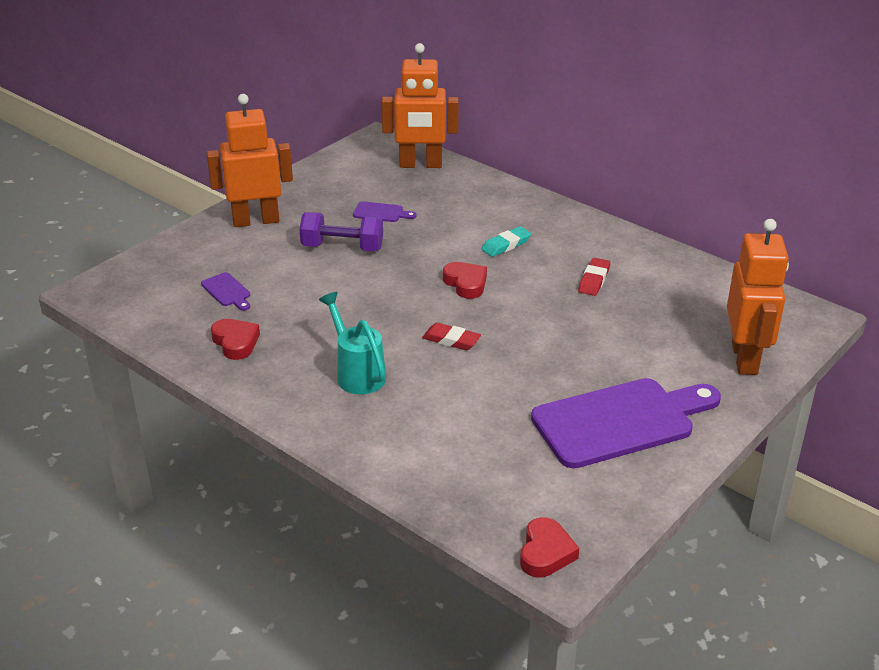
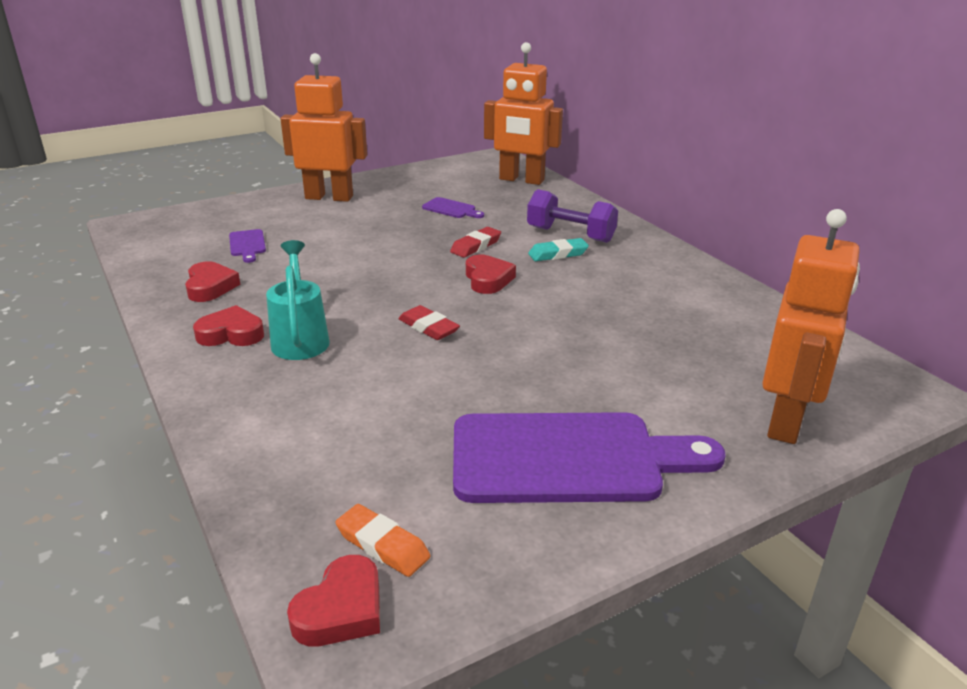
camera: 20 degrees right, 5 degrees down
(297, 382) = (231, 334): none -> red heart
(342, 247) = (389, 229): purple dumbbell -> purple dumbbell (570, 234)
(541, 509) = (382, 545): none -> orange eraser
(594, 280) = (635, 301): red eraser -> red eraser (476, 246)

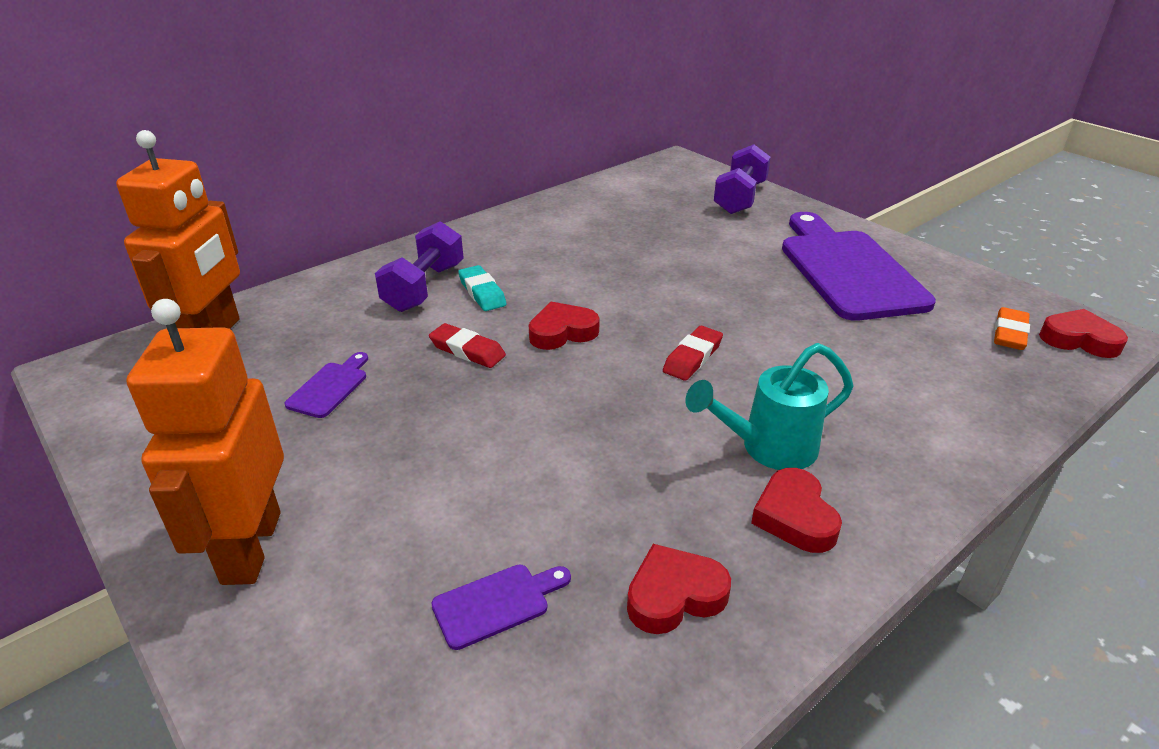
camera: 100 degrees left, 5 degrees up
(786, 421) = (740, 198): orange robot -> purple dumbbell

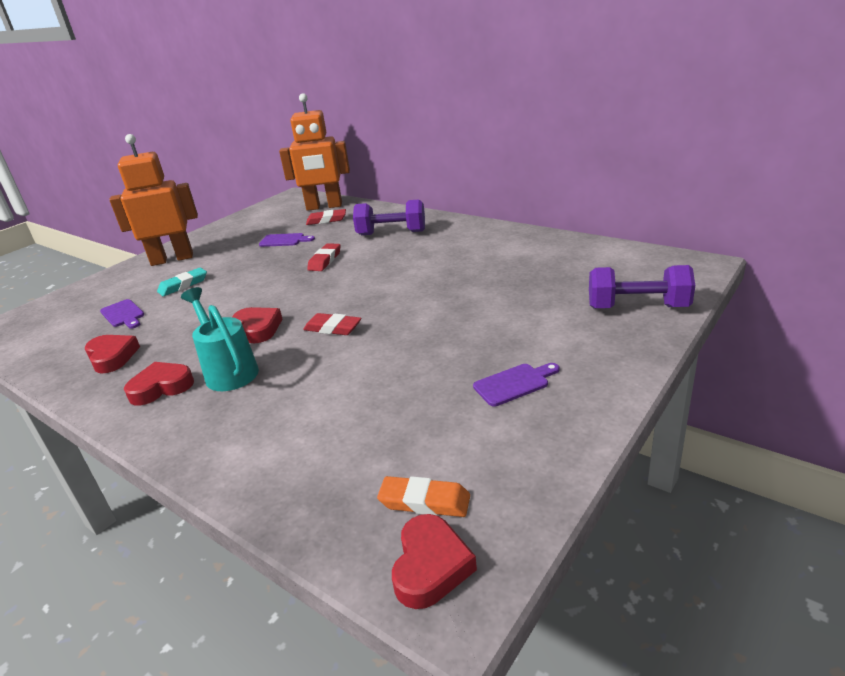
camera: 80 degrees right, 5 degrees down
(288, 338) = (326, 220): none -> red eraser
(482, 292) = (392, 248): turquoise eraser -> turquoise eraser (183, 285)
(562, 332) = (353, 280): red heart -> red heart (258, 328)
(847, 270) = (514, 384): purple cutting board -> purple cutting board, size x0.41

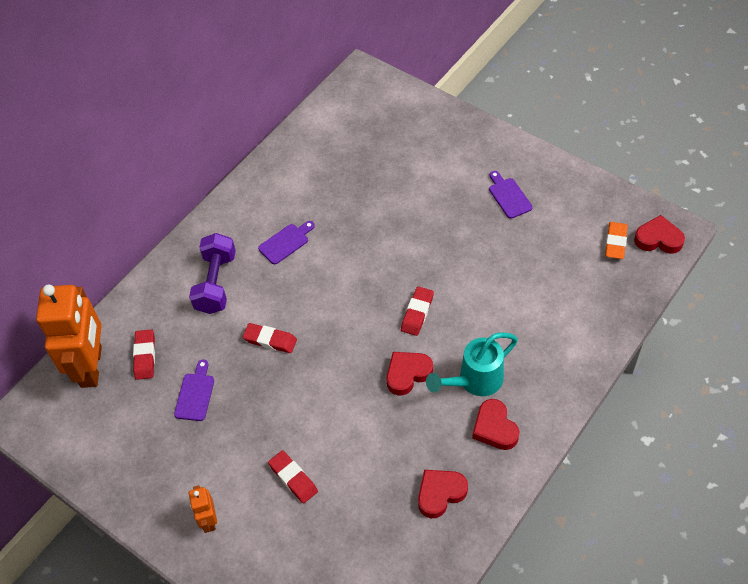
camera: 90 degrees left, 25 degrees up
(123, 314) = (352, 521): purple cutting board -> purple cutting board (286, 242)
(172, 259) = (209, 520): orange robot -> orange robot, size x0.46
(183, 285) = (293, 478): turquoise eraser -> red eraser
(637, 307) = (420, 120): purple dumbbell -> none

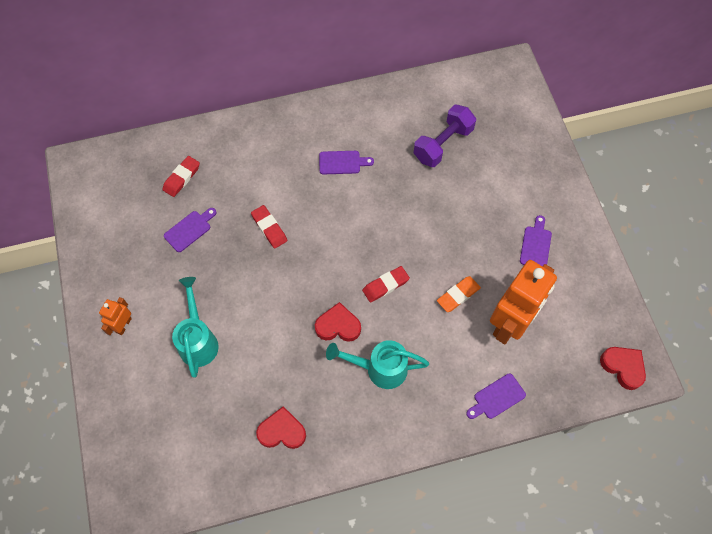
camera: 35 degrees right, 10 degrees up
(92, 366) = (144, 160): orange robot -> orange robot (510, 323)
(216, 283) = (270, 158): purple dumbbell -> purple dumbbell (443, 144)
(293, 478) = (198, 340): red eraser -> turquoise watering can
(494, 428) = (362, 415): red heart -> none
(588, 332) = (497, 397): none -> purple cutting board
(615, 242) = (585, 344): orange eraser -> orange eraser (458, 295)

